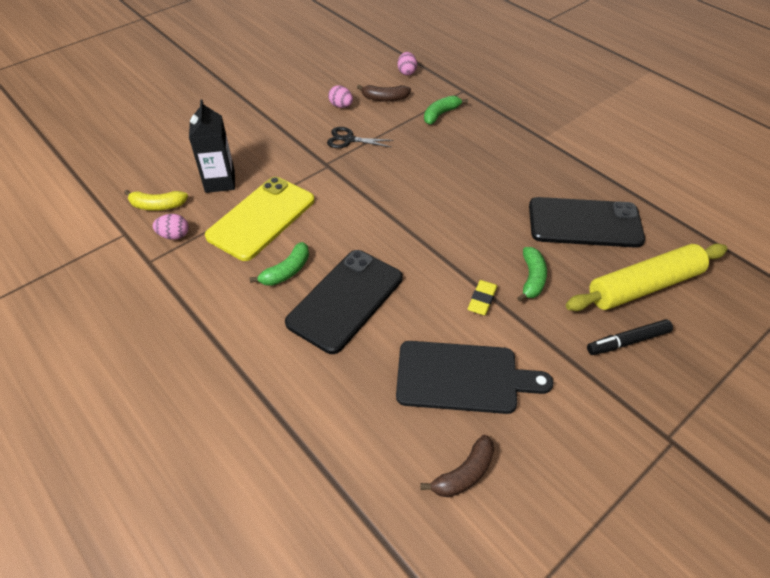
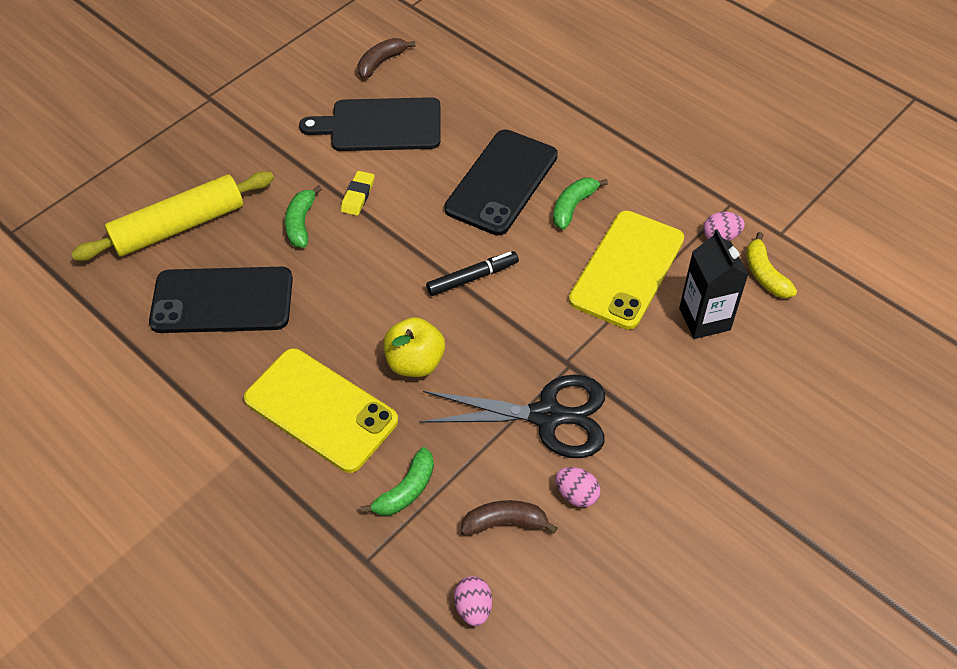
camera: 175 degrees right, 5 degrees up
(157, 206) = (765, 274): yellow banana -> yellow banana turned 105 degrees counterclockwise
(349, 139) = (547, 416): black scissors -> black scissors, size x1.84
(433, 173) = (415, 362): none -> yellow apple
(497, 153) = (320, 410): none -> yellow phone
(627, 341) = (217, 169): black marker -> black marker (472, 278)

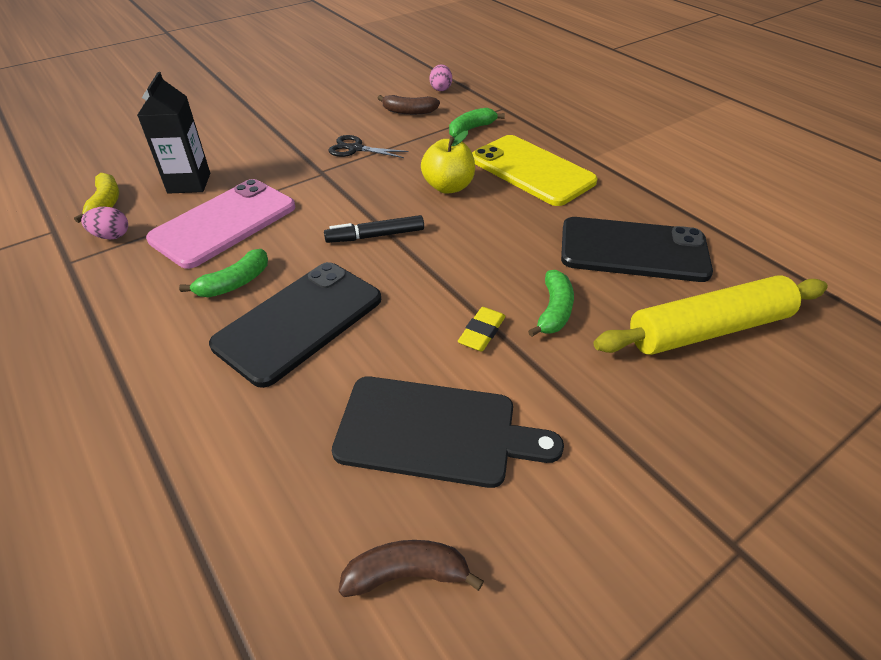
camera: 170 degrees left, 10 degrees down
(381, 62) = (406, 574): brown banana -> brown banana turned 150 degrees counterclockwise
(547, 416) = (355, 149): black scissors -> black scissors, size x0.54
(576, 494) = (356, 116): pink egg -> none
(626, 269) = (224, 223): yellow phone -> pink phone

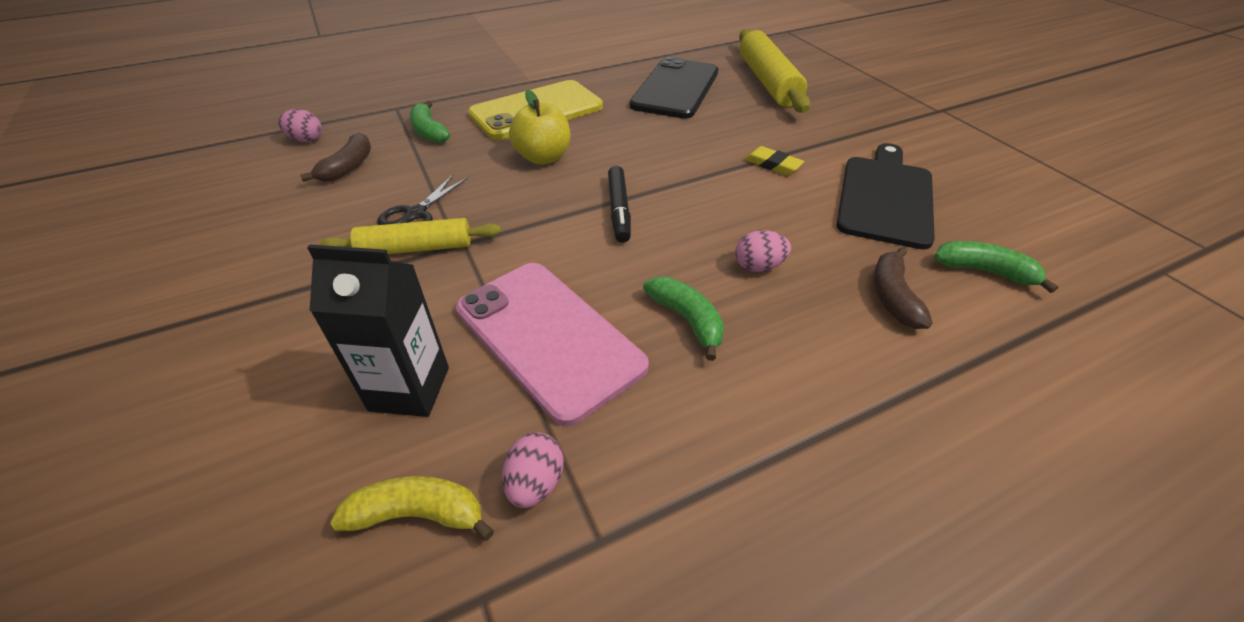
camera: 80 degrees left, 0 degrees up
(299, 321) = (758, 266): black phone -> pink egg
(316, 157) = (416, 248): none -> yellow rolling pin
(406, 574) = (1012, 220): brown banana -> brown banana (893, 297)
(554, 311) = (746, 131): green banana -> green banana (984, 271)

